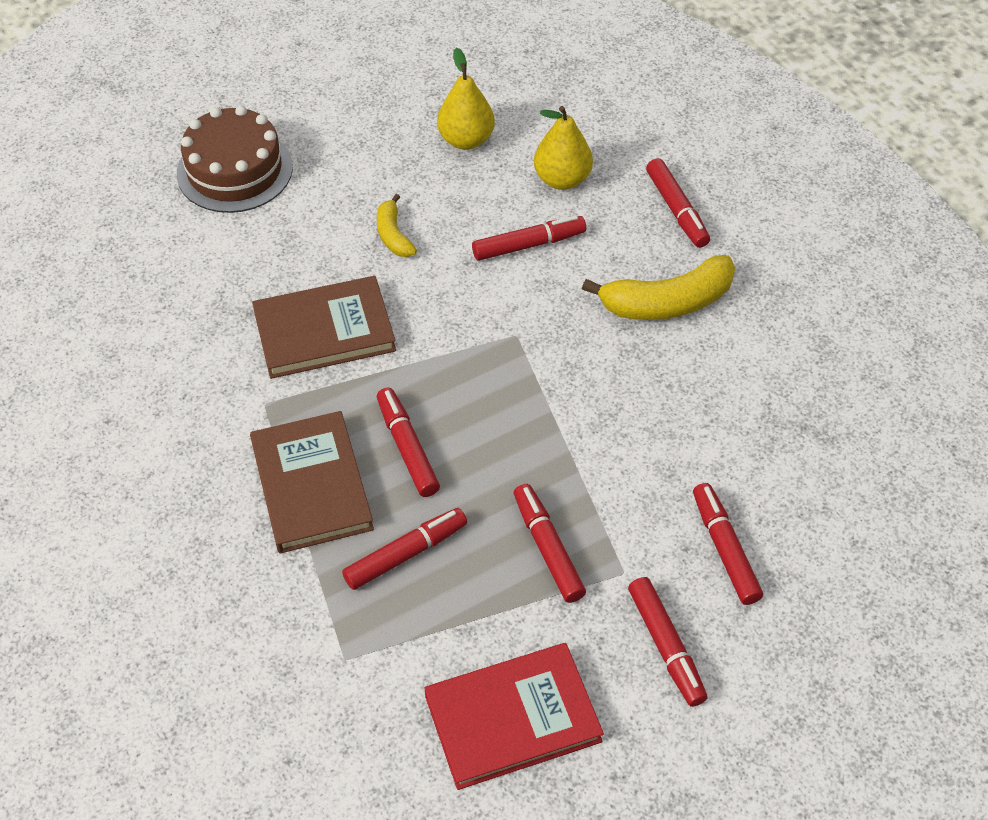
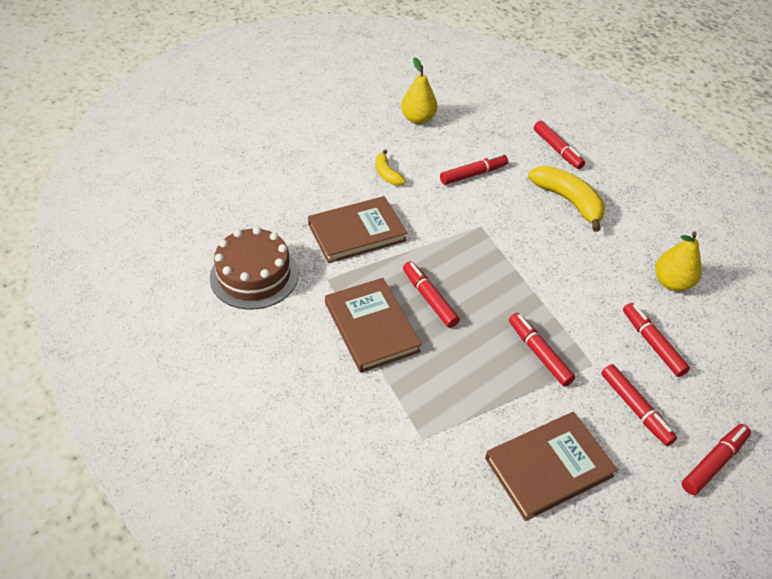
camera: 10 degrees left, 5 degrees down
(234, 170) = (276, 143): brown cake -> brown cake (254, 275)
(406, 554) = (446, 365): red marker -> red marker (713, 462)
(512, 718) = (548, 467): red book -> brown book
(562, 179) = (483, 137): yellow pear -> yellow pear (671, 283)
(667, 302) = (568, 201): yellow banana -> yellow banana turned 105 degrees counterclockwise

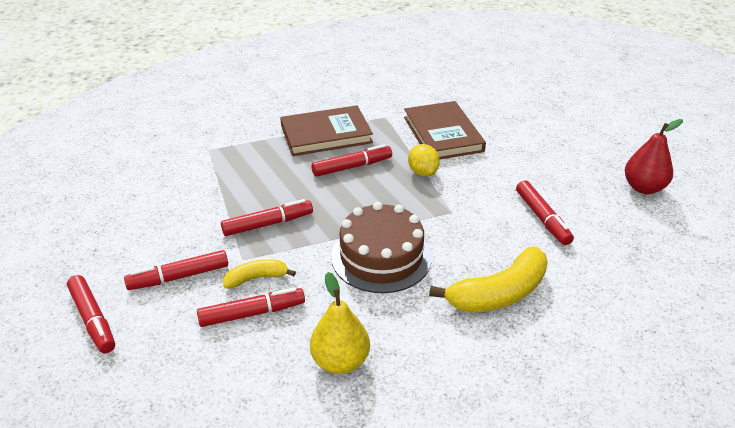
camera: 100 degrees right, 10 degrees down
(254, 275) = (394, 85): brown cake -> brown cake (381, 257)
(387, 174) = (533, 157): yellow banana -> yellow banana (256, 278)
(418, 119) = (643, 188): yellow pear -> red pear
(426, 245) = (423, 172): none -> yellow lemon
(548, 467) = (150, 208): brown book -> none
(557, 150) = (611, 305): red marker -> none

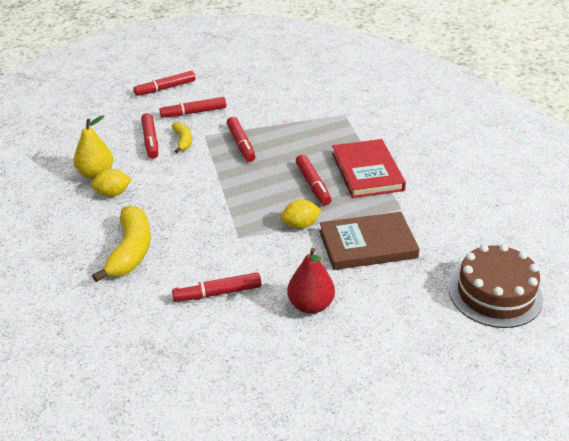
camera: 95 degrees right, 0 degrees up
(179, 277) = (193, 112): red marker -> red marker turned 90 degrees counterclockwise
(326, 134) = (367, 172): brown book -> red book
(381, 257) = (190, 195): brown cake -> brown cake (495, 294)
(387, 332) = (113, 193): none -> yellow lemon
(499, 293) = (130, 251): yellow banana -> yellow banana turned 150 degrees counterclockwise
(643, 188) = (254, 386): red pear -> red pear (310, 305)

